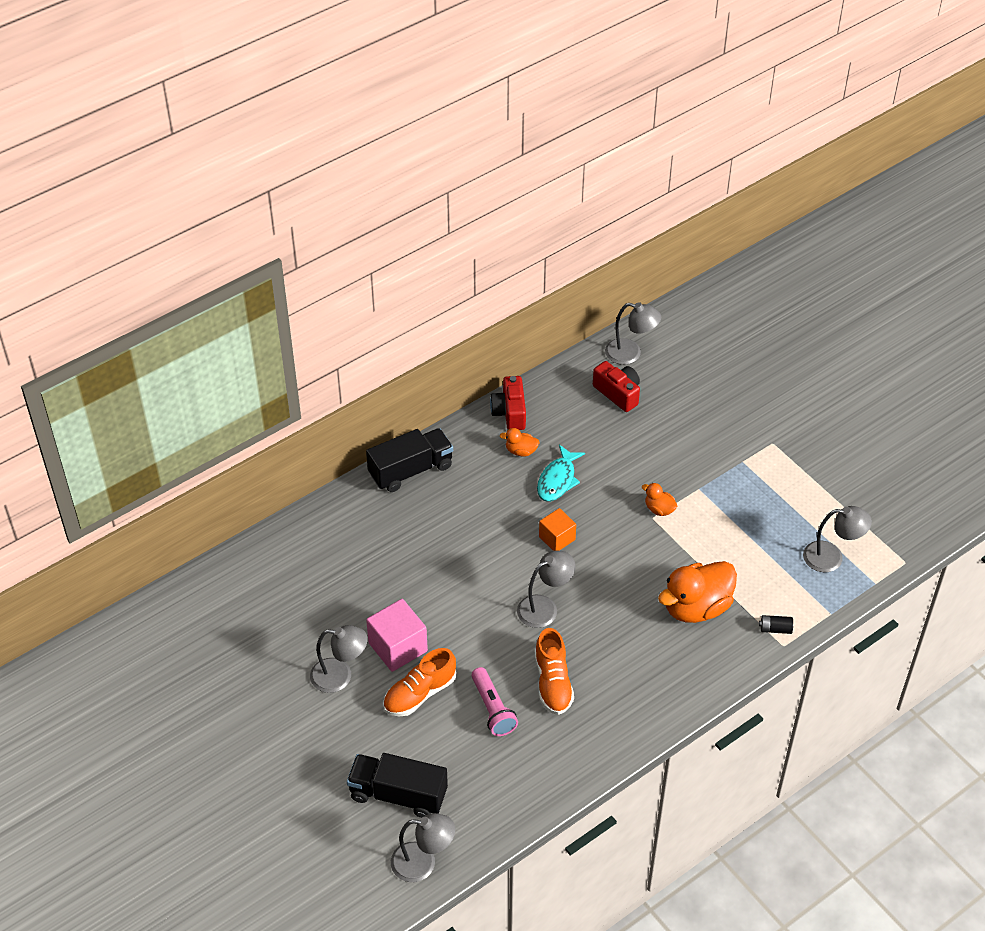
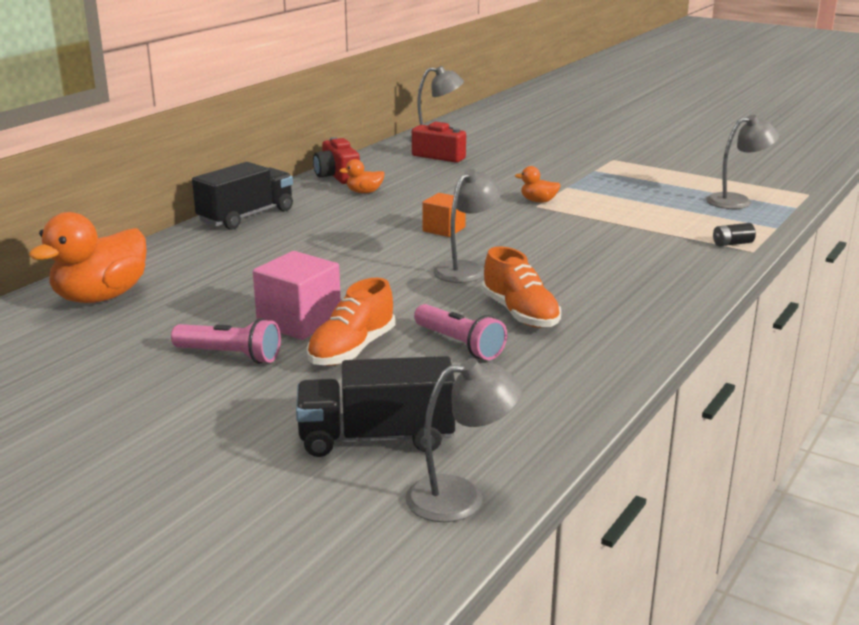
camera: 20 degrees left, 25 degrees down
(340, 676) = (229, 355): grey lamp -> pink flashlight
(558, 480) = (417, 201): turquoise fish -> none
(696, 607) = (635, 244): orange duck -> orange duck (101, 297)

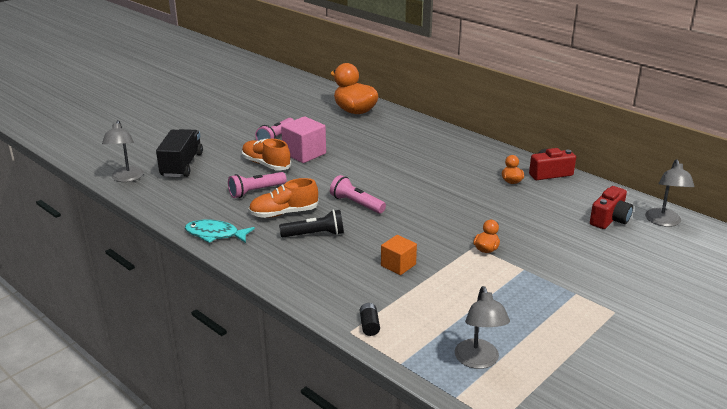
camera: 100 degrees right, 5 degrees up
(246, 216) = (465, 143): black truck -> none
(444, 229) = (429, 203): orange cube -> orange cube (398, 265)
(466, 269) = (356, 204): grey lamp -> pink flashlight
(567, 287) = (315, 234): none -> black flashlight
(617, 356) = (215, 234): none -> turquoise fish

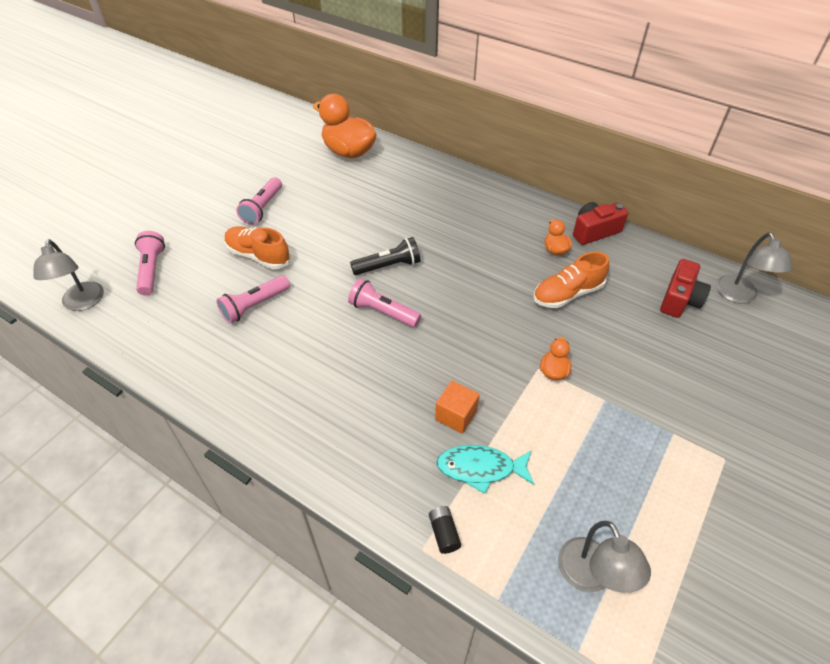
camera: 10 degrees left, 20 degrees up
(182, 165) = (152, 270): black truck -> pink flashlight
(215, 234) = (216, 392): turquoise fish -> turquoise fish (480, 468)
(284, 213) = (297, 340): orange shoe -> orange shoe (567, 294)
(304, 153) = (302, 231): pink cube -> none
(315, 234) = (343, 374): black flashlight -> black flashlight (388, 266)

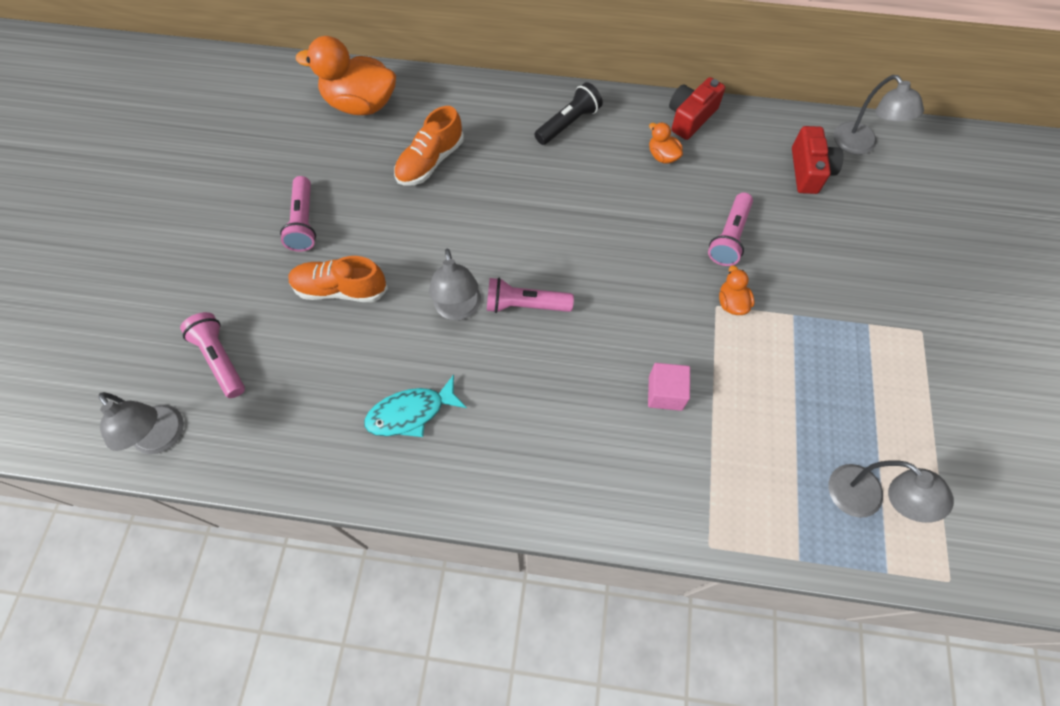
camera: 25 degrees left, 15 degrees up
(254, 306) = (378, 355): pink flashlight -> pink flashlight (729, 237)
(331, 297) = (458, 309): none -> grey lamp
(388, 266) = (498, 245): black flashlight -> black flashlight (568, 123)
(444, 533) = (720, 521): black battery -> none
(456, 415) = (665, 393): orange cube -> pink cube
(480, 468) = (718, 439): turquoise fish -> turquoise fish (410, 413)
(567, 294) = (701, 206): orange shoe -> orange shoe (430, 161)

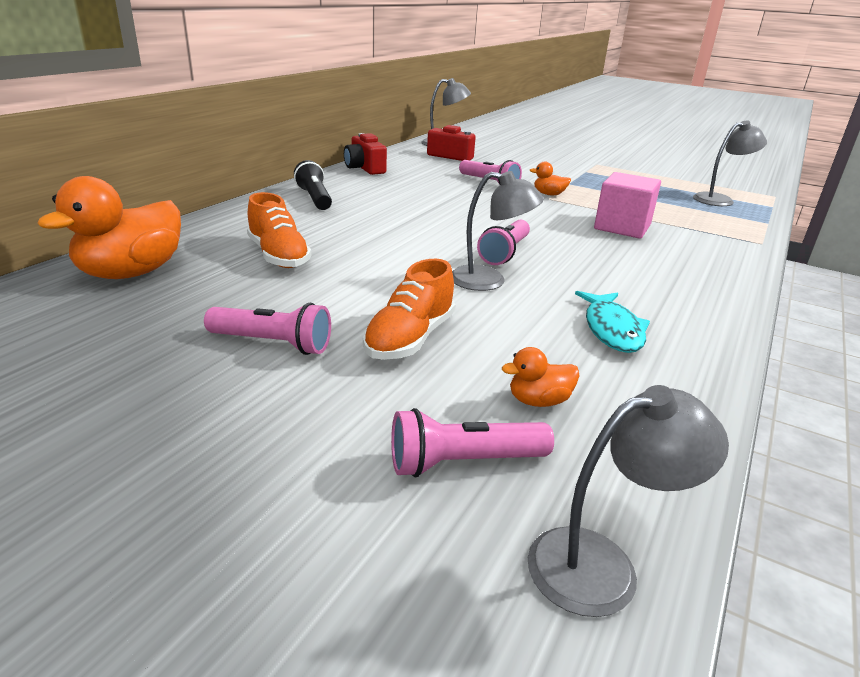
camera: 70 degrees left, 35 degrees down
(662, 156) = (391, 182): orange duck -> orange duck (538, 401)
(665, 393) = (622, 227): pink cube -> pink cube, size x1.56

